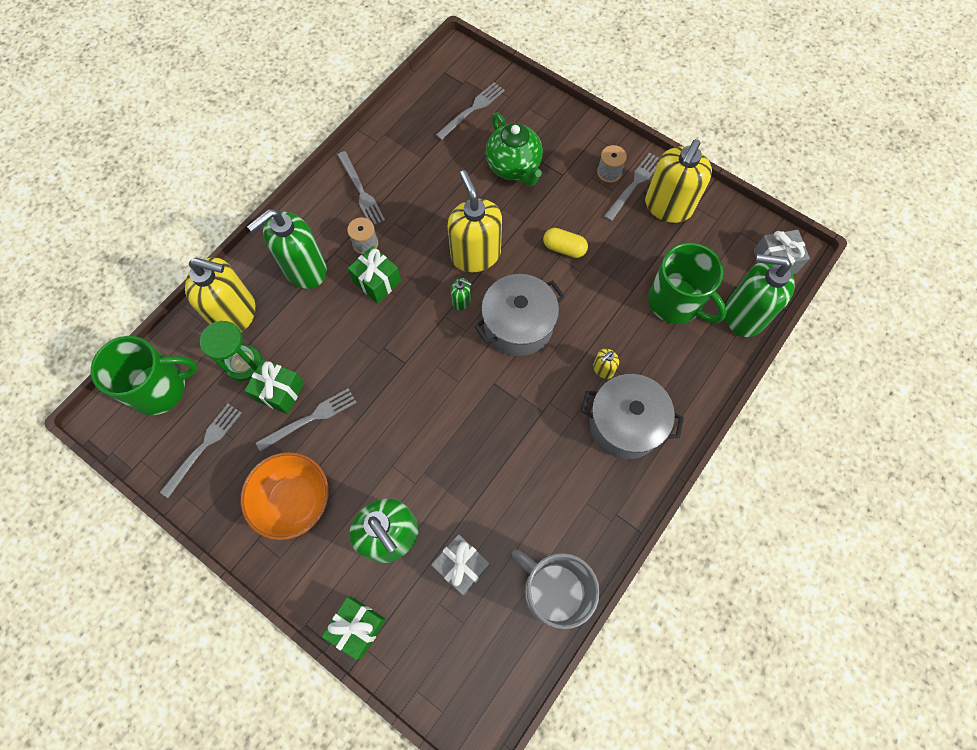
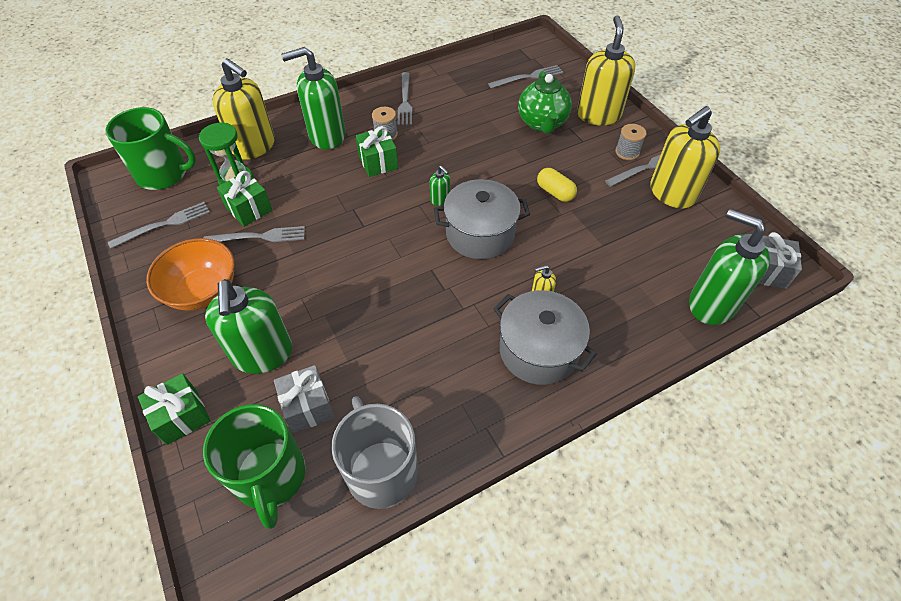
camera: 25 degrees right, 15 degrees down
(475, 254) = (472, 171): yellow soap dispenser -> yellow soap dispenser (598, 115)
(676, 302) = (643, 268): green mug -> green mug (270, 476)

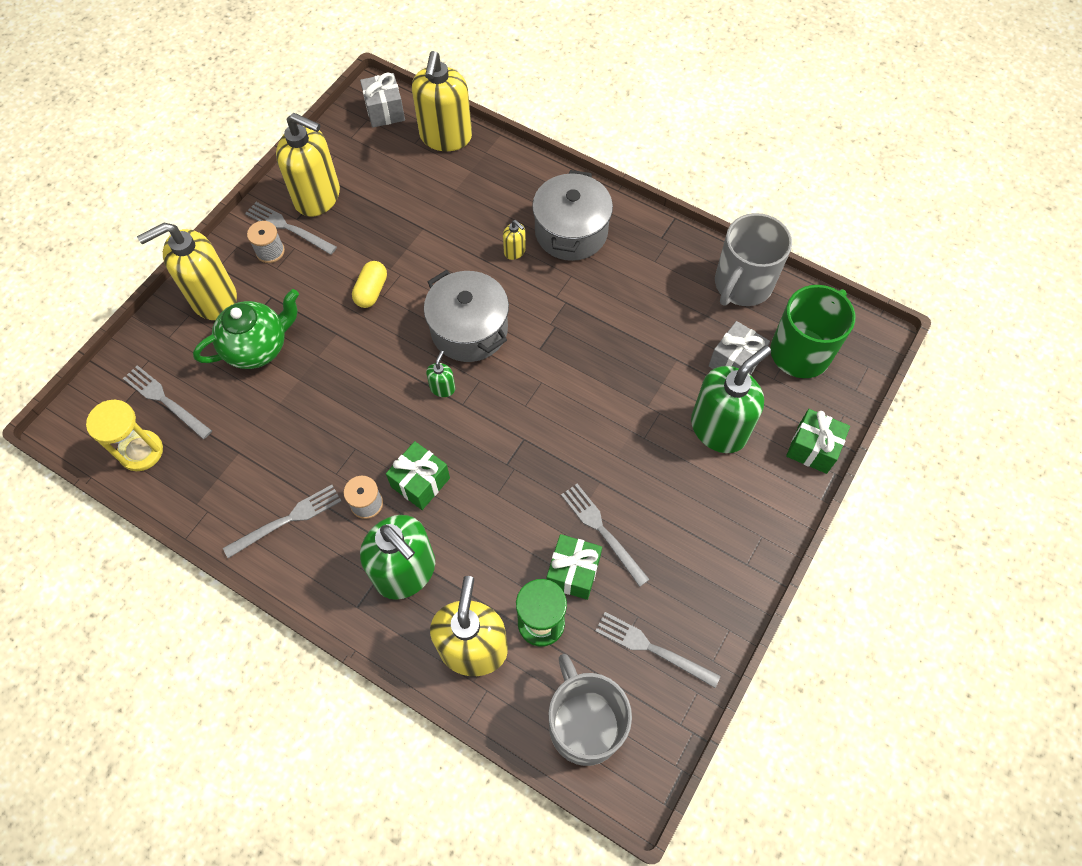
camera: 120 degrees left, 10 degrees up
(163, 174) = (584, 724): green mug -> grey mug
(203, 291) = (698, 532): orange bowl -> none
(498, 61) = (141, 451): none -> yellow hourglass
(711, 304) = (446, 137): green soap dispenser -> yellow soap dispenser

